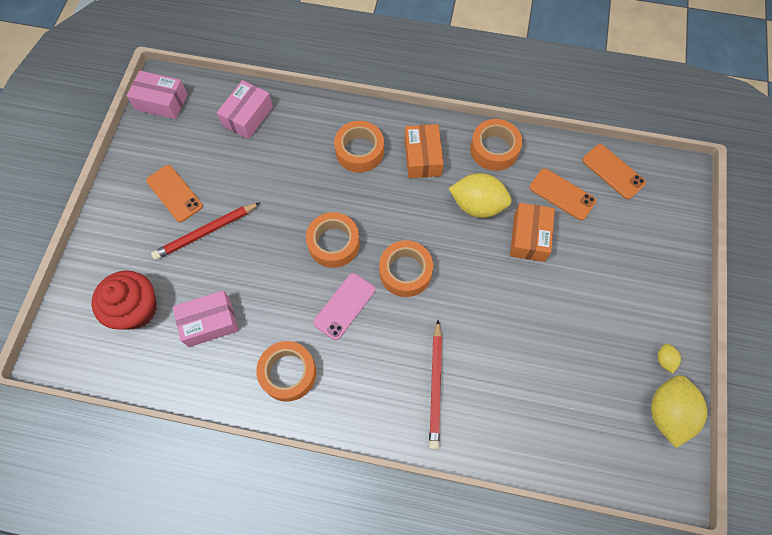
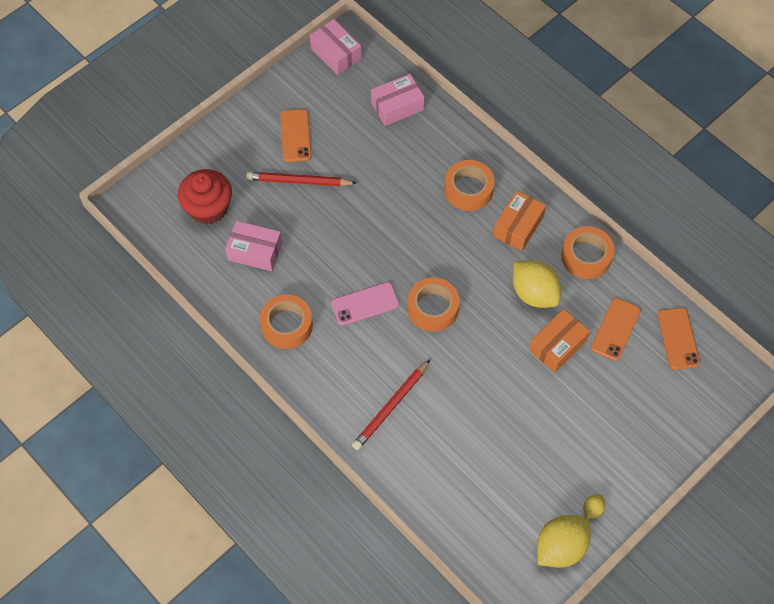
camera: 35 degrees right, 5 degrees down
(333, 243) = (392, 251): orange tape -> none
(562, 194) = (615, 329): orange phone -> orange phone turned 45 degrees clockwise

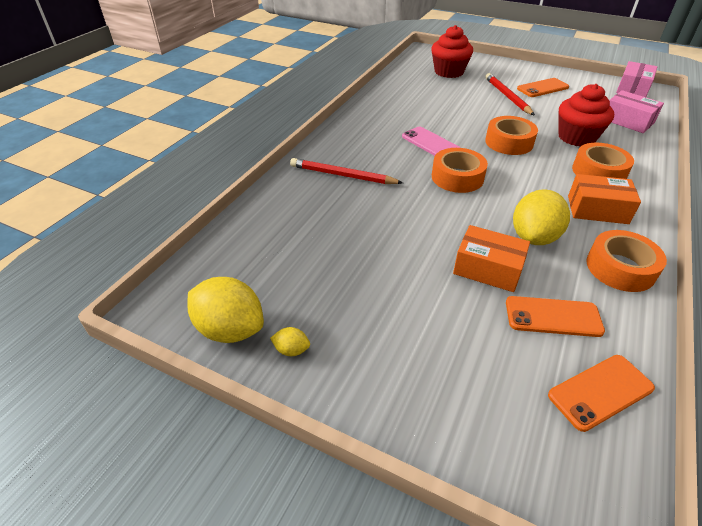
camera: 70 degrees right, 20 degrees down
(255, 251) = (432, 92): pink box -> none
(287, 325) = (382, 115): orange tape -> orange tape (509, 142)
(407, 170) = (576, 137): none -> red cupcake

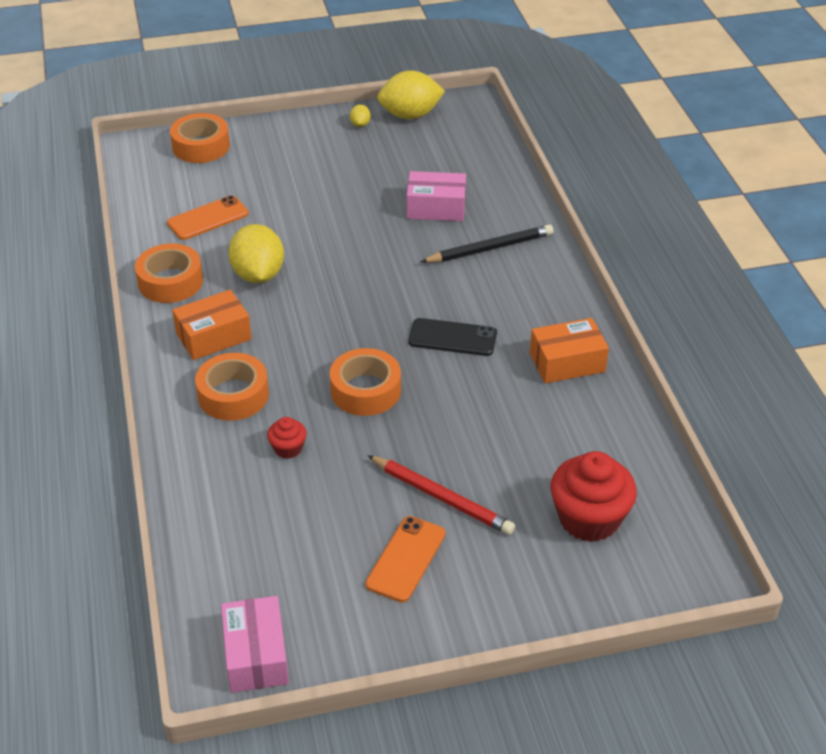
camera: 140 degrees right, 0 degrees up
(291, 350) = (360, 124): yellow lemon -> yellow lemon turned 60 degrees counterclockwise
(342, 175) = (490, 248): red pencil -> black pencil
(430, 143) = (452, 338): pink phone -> black phone
(457, 177) = (379, 305): orange tape -> orange tape (201, 146)
(488, 269) = (278, 229): orange box -> orange box (567, 362)
(576, 137) = (288, 448): red cupcake -> red cupcake, size x0.49
(600, 392) = (157, 190): orange phone -> none
(628, 121) = (232, 533): pink box -> pink box (436, 208)

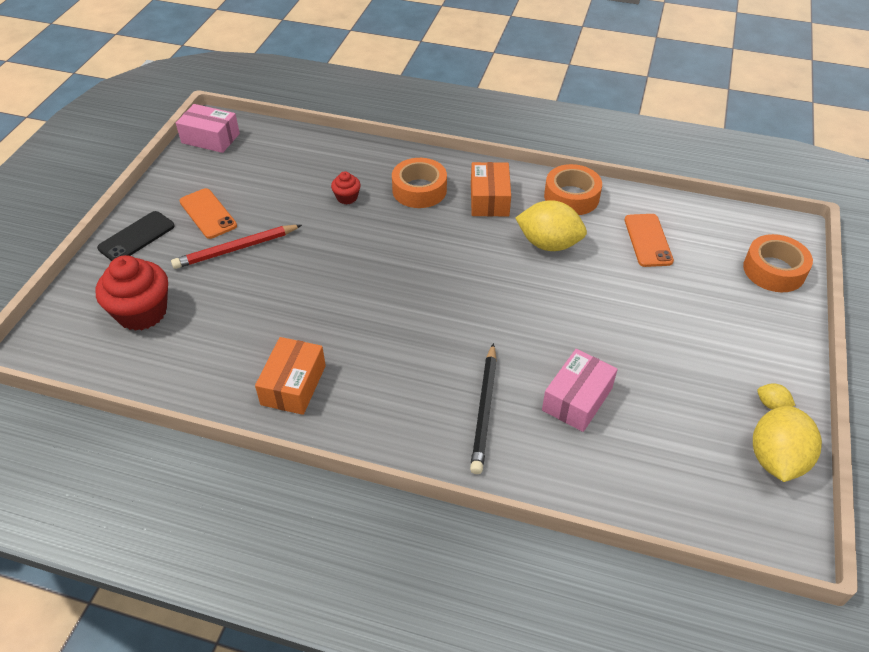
camera: 120 degrees right, 5 degrees up
(365, 390) = (368, 253): orange tape -> none
(452, 338) = (384, 326): black phone -> black phone (137, 237)

